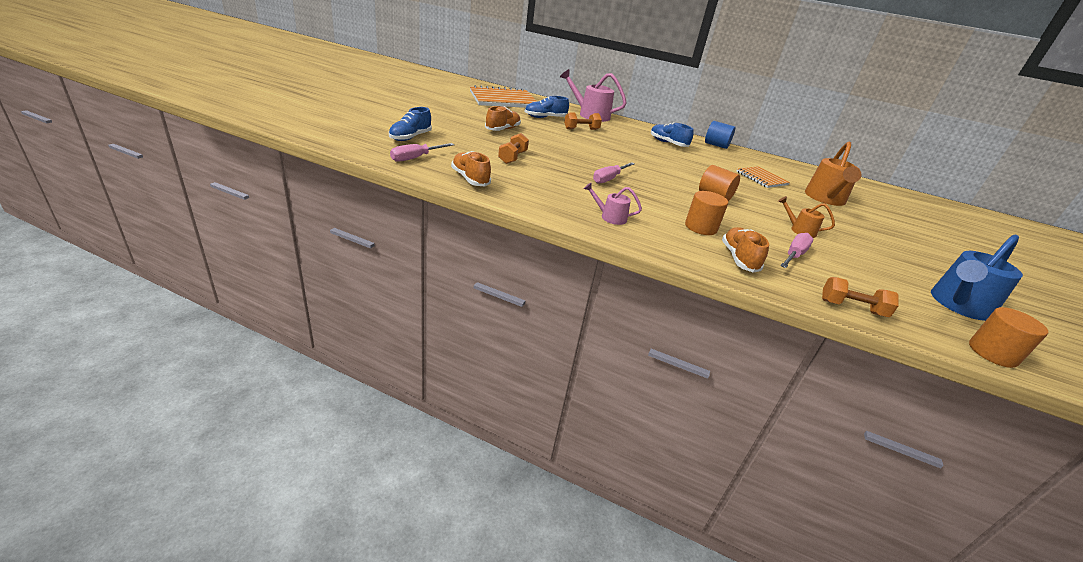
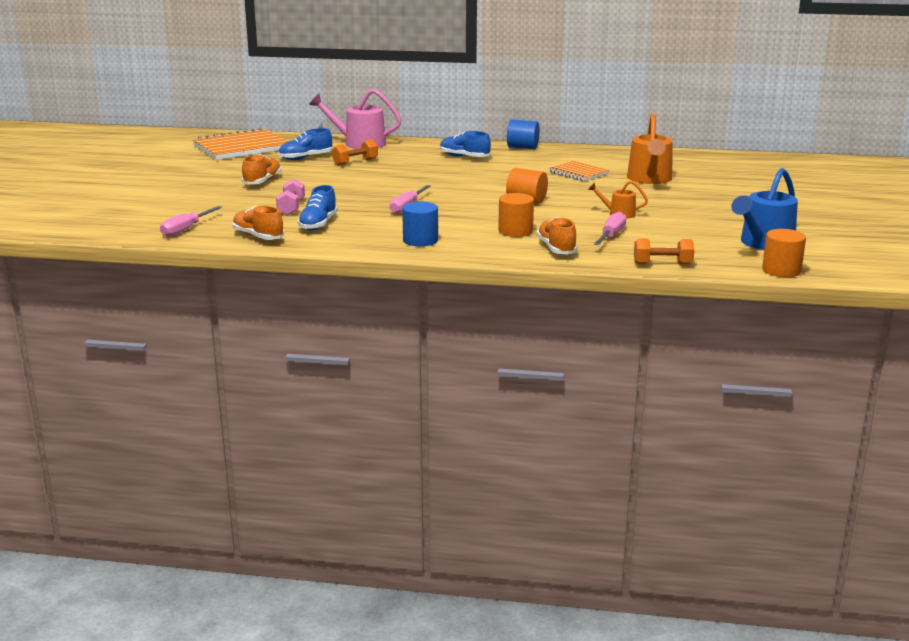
camera: 10 degrees left, 10 degrees down
(410, 137) = (163, 211): blue shoe -> blue shoe (318, 224)
(512, 157) = (291, 208): orange dumbbell -> pink dumbbell
(610, 217) = (420, 240): pink watering can -> blue cylinder

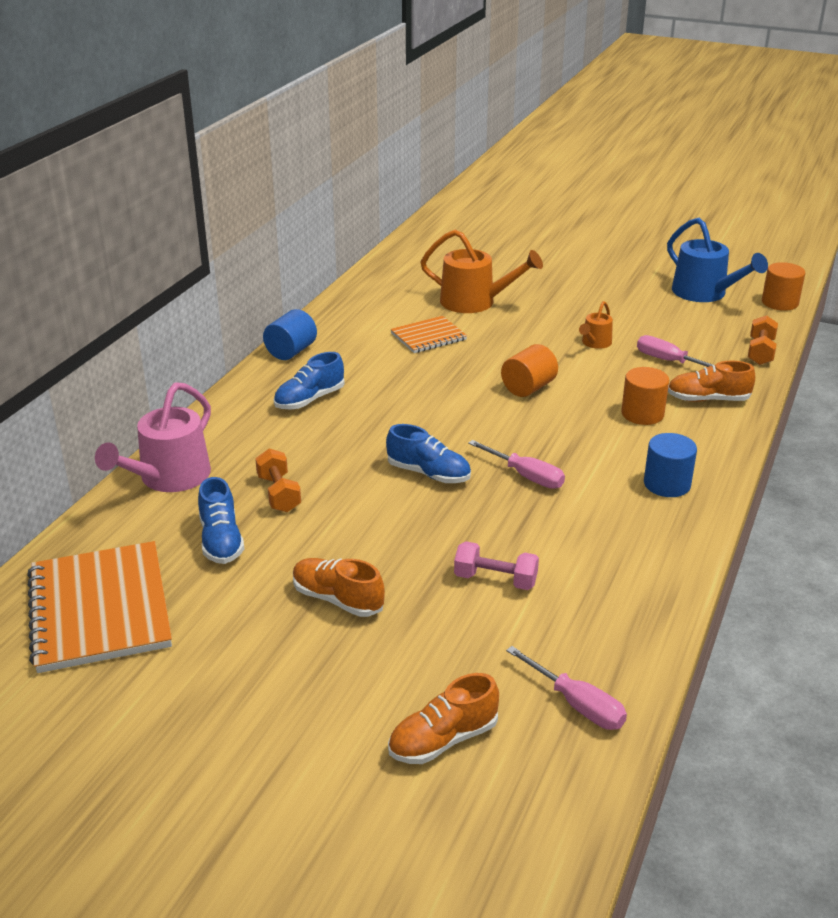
camera: 75 degrees left, 10 degrees up
(258, 236) = (628, 624): orange shoe -> orange shoe (443, 740)
(318, 224) = (582, 561): blue shoe -> blue shoe (429, 473)

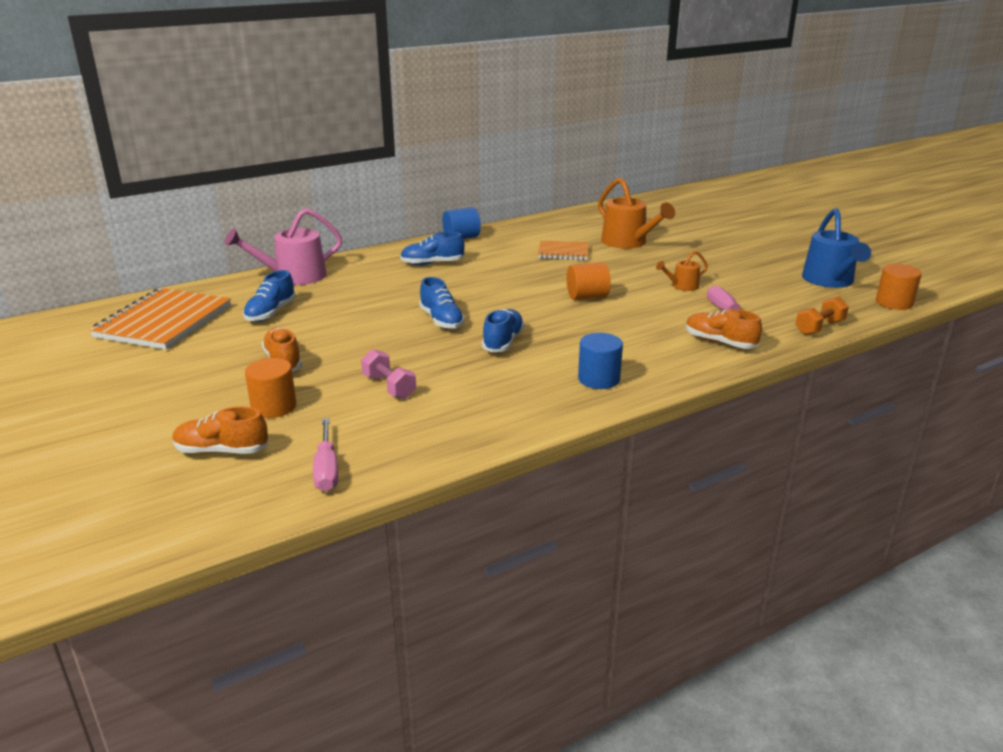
camera: 35 degrees right, 5 degrees down
(279, 494) = (337, 302): orange dumbbell -> none
(526, 476) = (503, 342): pink screwdriver -> blue shoe
(642, 414) = (650, 335): orange cylinder -> orange cylinder (274, 407)

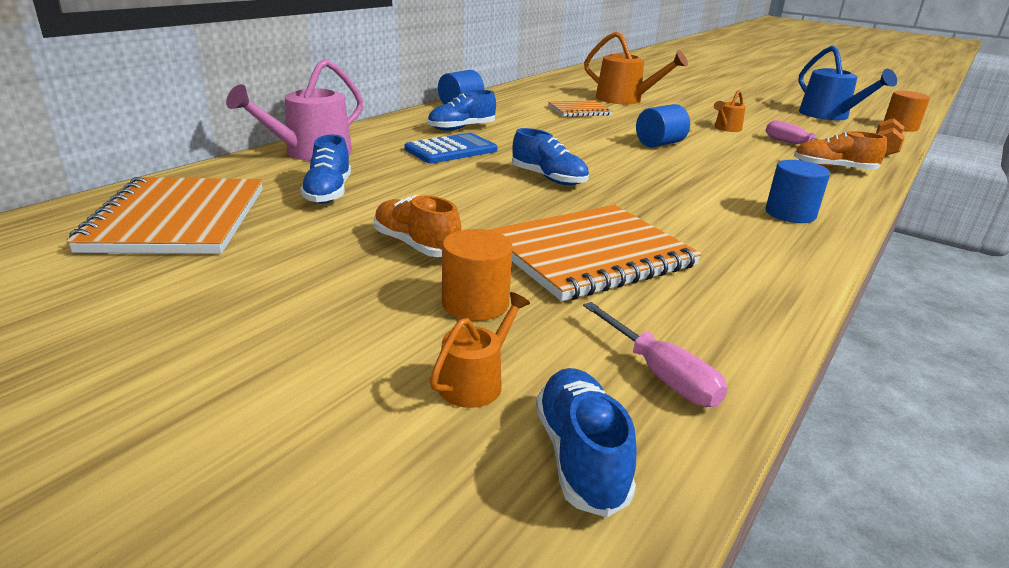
camera: 25 degrees left, 0 degrees up
(222, 451) = (476, 382): orange shoe -> orange watering can
(389, 387) = (590, 254): pink dumbbell -> orange notebook
(398, 285) = (451, 150): none -> blue calculator
(503, 342) = (644, 191): blue shoe -> blue shoe (580, 456)
(587, 297) = (659, 144): orange cylinder -> blue cylinder

